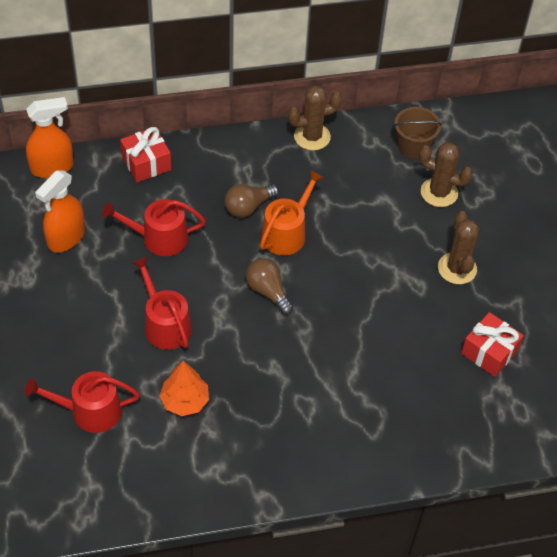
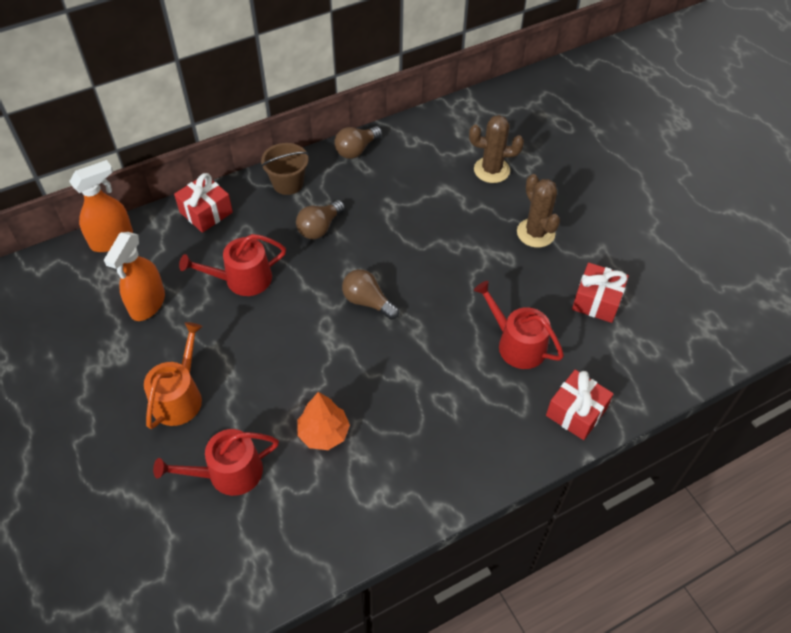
camera: 15 degrees left, 0 degrees up
(164, 324) = (276, 361): red watering can -> red watering can (517, 344)
(286, 233) = (365, 242): orange watering can -> orange watering can (179, 396)
(312, 137) = (356, 150): brown cactus -> brown light bulb
(413, 146) = (452, 136): brown bucket -> brown bucket (288, 183)
(424, 450) = (576, 412): none -> red gift

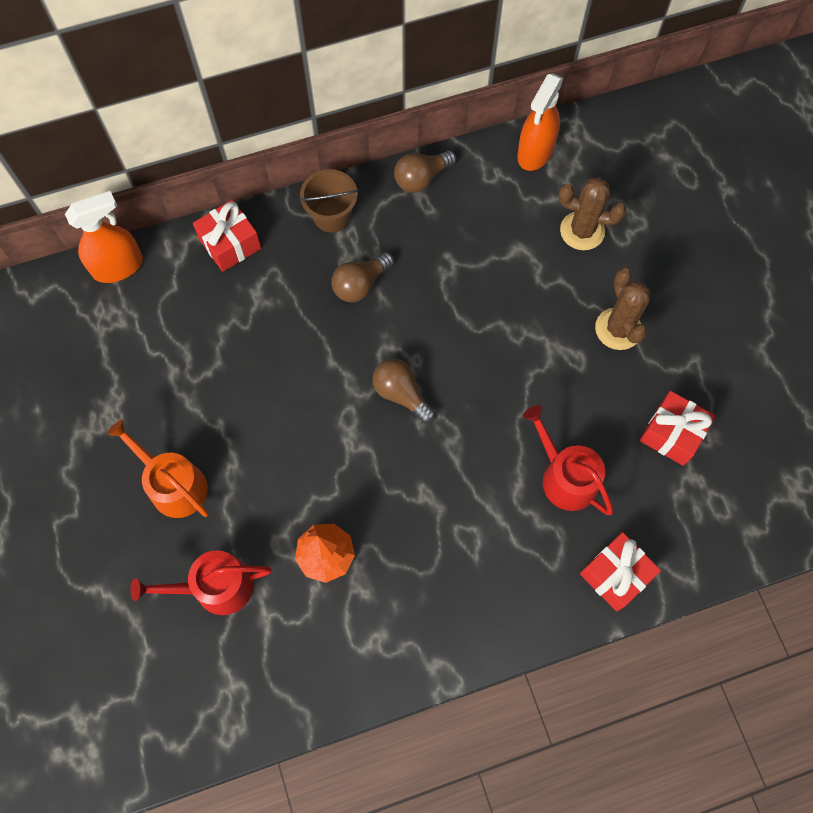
camera: 10 degrees right, 15 degrees up
(147, 304) = (150, 359): orange spray bottle -> orange spray bottle (535, 152)
(179, 396) = (173, 484): orange watering can -> orange watering can turned 75 degrees counterclockwise
(242, 279) = (261, 342): red watering can -> none

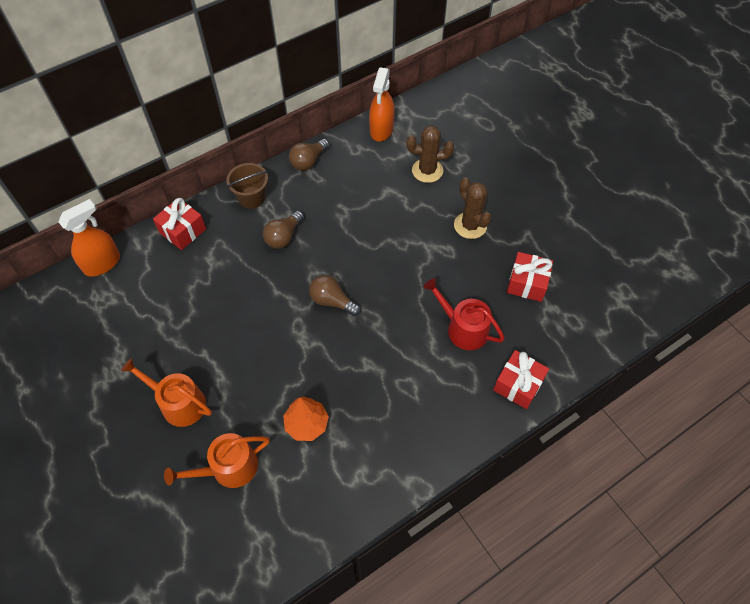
camera: 15 degrees left, 10 degrees down
(215, 587) = (228, 468): red watering can -> orange watering can

